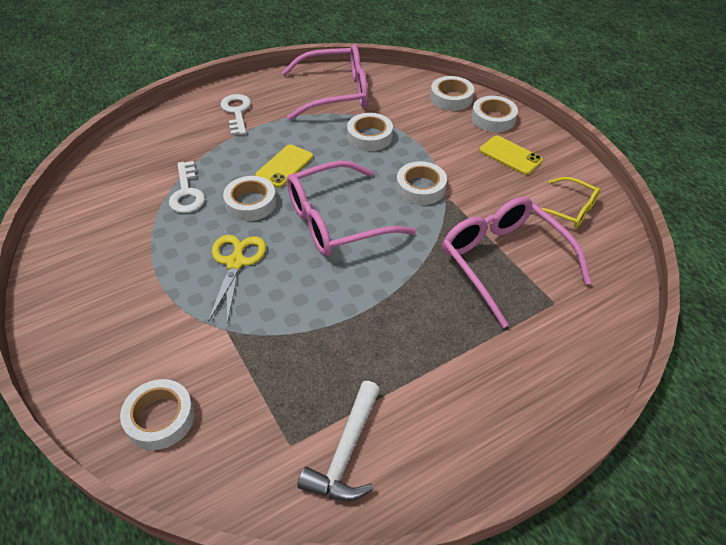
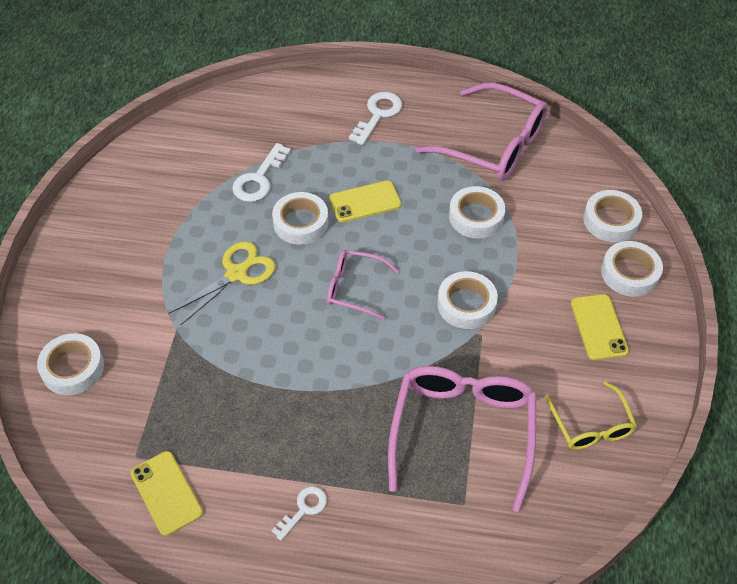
camera: 40 degrees right, 5 degrees up
(336, 221) = (354, 288): pink glasses -> pink glasses, size x0.55
(346, 452) = (166, 493): white hammer -> yellow phone
(460, 383) = (303, 509): none -> white key

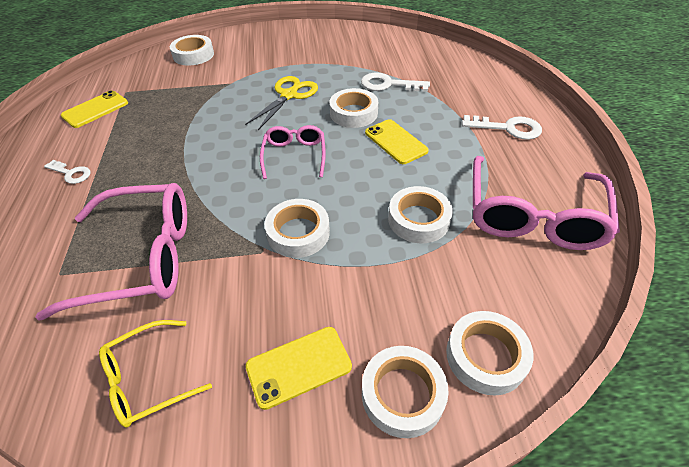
camera: 75 degrees right, 5 degrees down
(236, 274) = (289, 95): yellow scissors -> yellow scissors turned 90 degrees counterclockwise

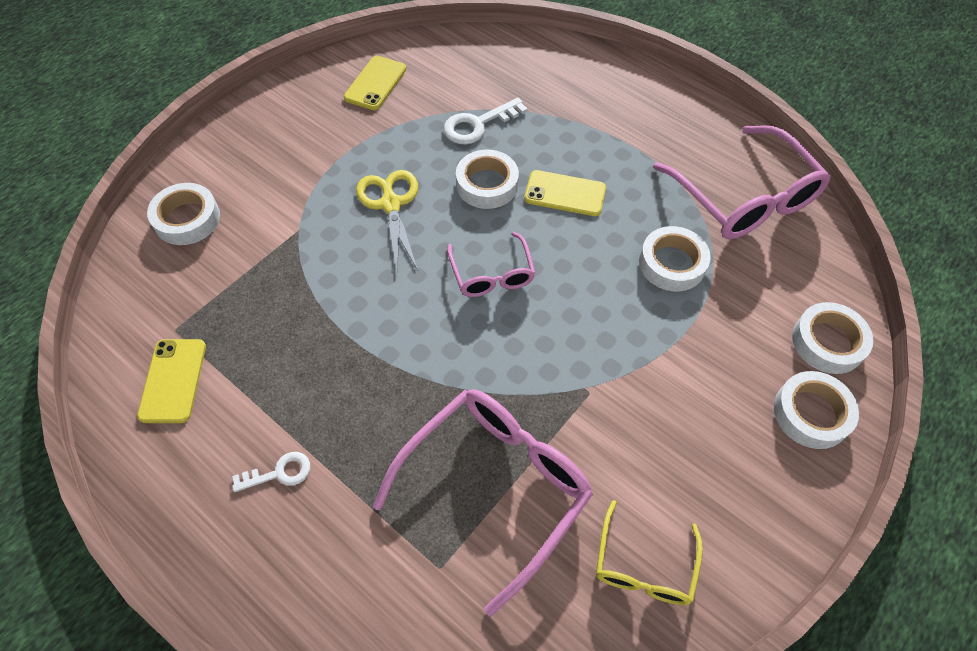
camera: 45 degrees left, 10 degrees up
(294, 155) = (492, 274): pink glasses -> pink glasses turned 150 degrees counterclockwise
(298, 233) = (596, 351): white tape -> none
(299, 366) = (731, 456): yellow phone -> yellow phone (375, 83)
(508, 128) = (640, 114): white key -> none

